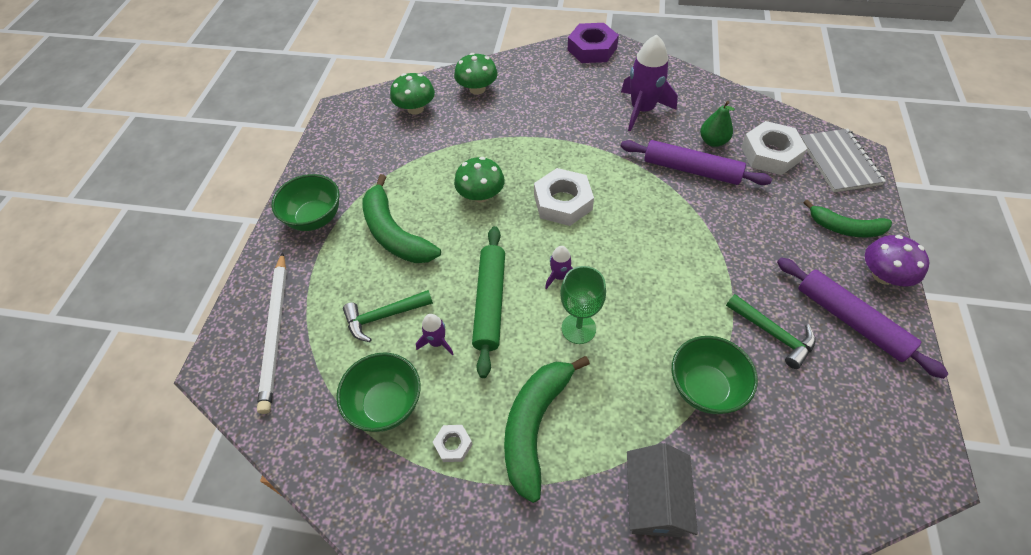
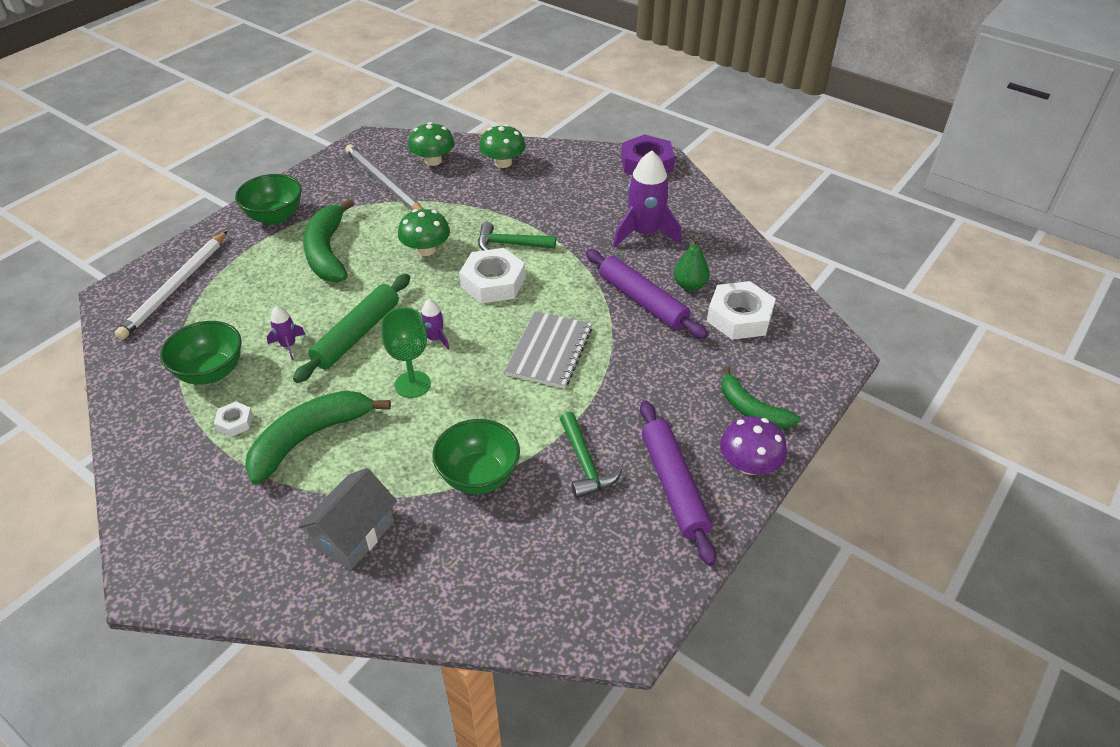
camera: 25 degrees right, 10 degrees down
(384, 316) = (264, 310): green hammer -> green hammer (510, 244)
(390, 146) = (384, 183): none -> grey pencil
(839, 162) = (808, 351): grey notebook -> grey notebook (549, 351)

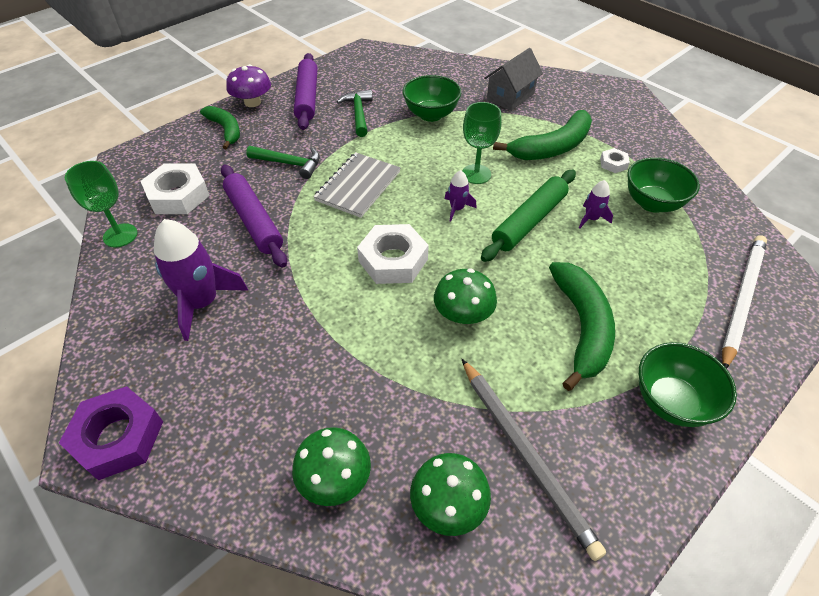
camera: 170 degrees left, 5 degrees up
(510, 244) = (363, 308): green hammer -> green hammer (289, 164)
(690, 285) = (199, 231): green pear -> none
(761, 273) = (120, 235): none -> green goblet

